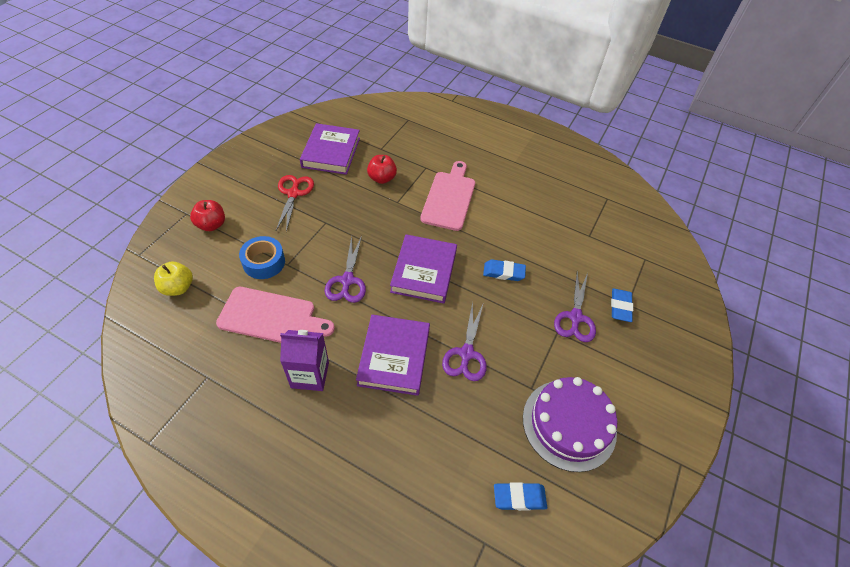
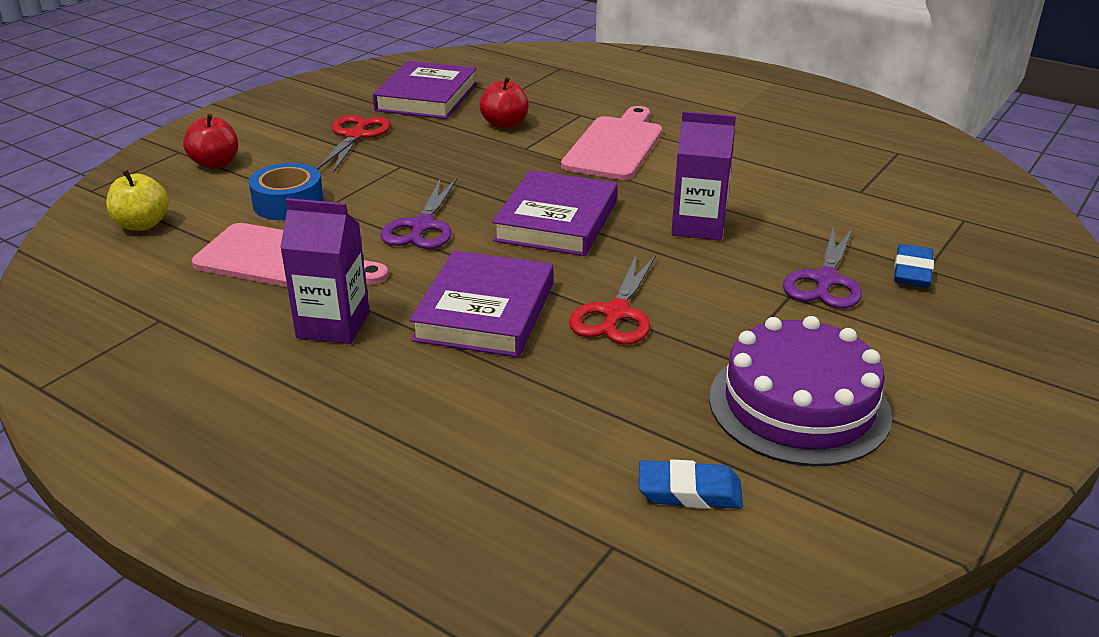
camera: 10 degrees right, 20 degrees down
(466, 354) = (616, 313): purple scissors -> red scissors
(503, 272) = (698, 226): blue eraser -> purple carton

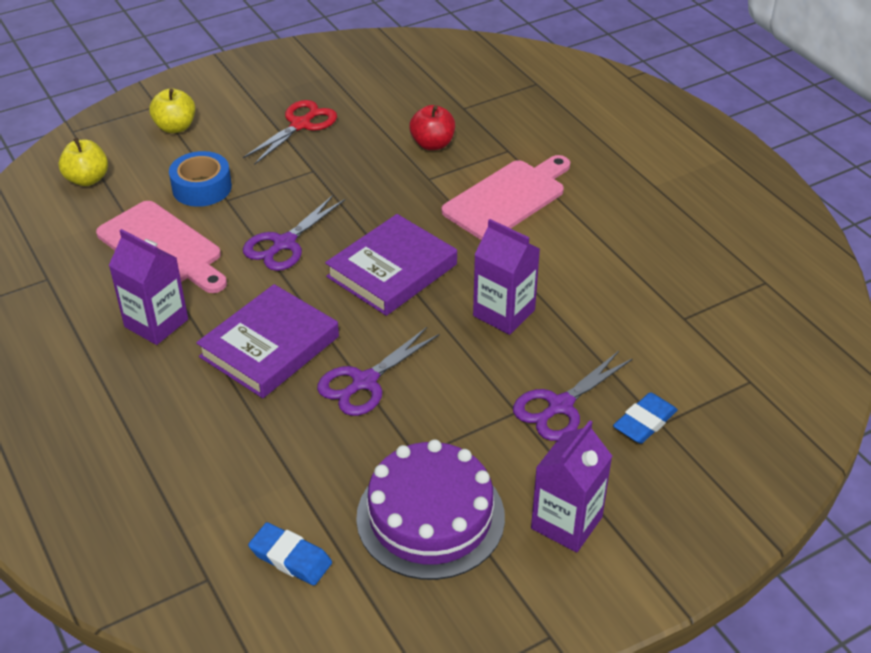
camera: 25 degrees right, 10 degrees up
(215, 163) = (175, 127): red apple -> yellow apple
(427, 97) = (390, 92): purple book -> none
(616, 313) = (364, 382): red scissors -> purple scissors
(932, 368) = (566, 523): none -> purple carton

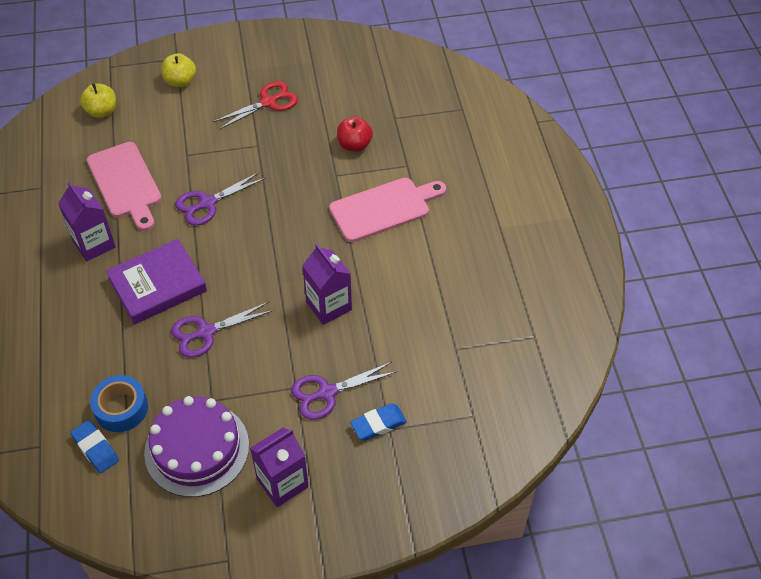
camera: 20 degrees right, 10 degrees up
(202, 188) = (174, 140): blue tape -> blue tape (121, 408)
(392, 270) = (269, 247): purple book -> none

